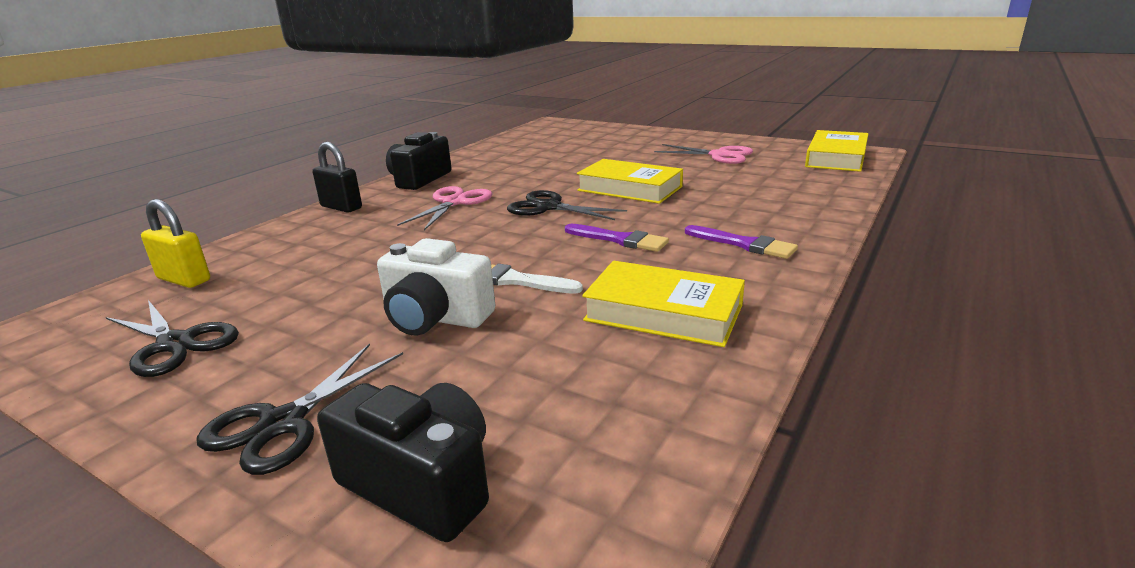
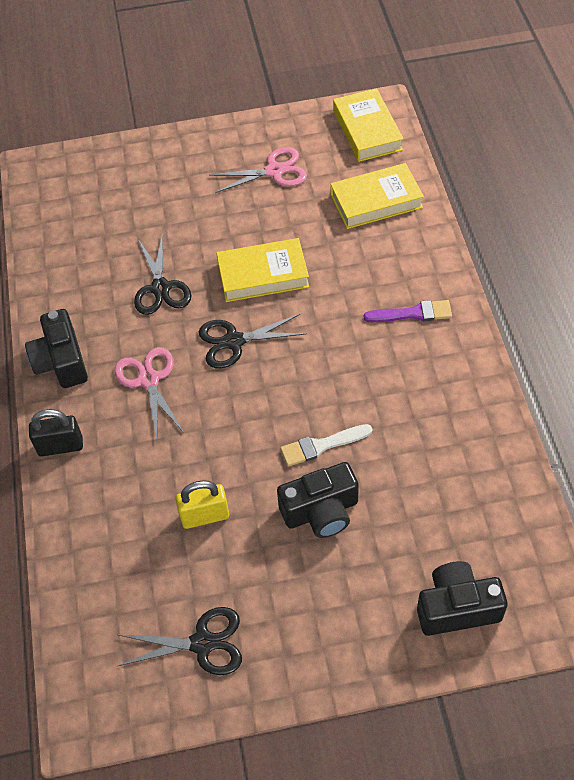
camera: 40 degrees left, 30 degrees up
(184, 279) = (94, 602): yellow padlock -> yellow padlock (205, 516)
(283, 423) = (353, 632): black scissors -> black scissors (160, 288)
(435, 318) = (321, 511): white camera -> black camera
(619, 240) = (333, 356): purple brush -> none
(663, 312) = (435, 419): yellow book -> yellow book (376, 201)

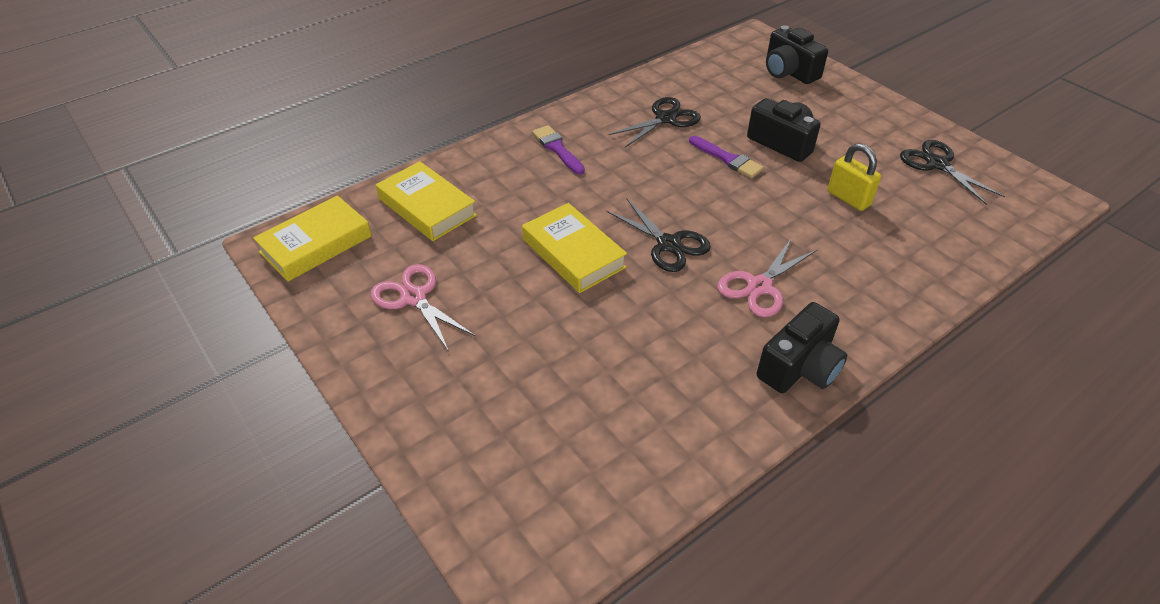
camera: 120 degrees left, 10 degrees down
(60, 446) = (885, 319): black padlock -> none
(160, 288) = (644, 326): black scissors -> black scissors (666, 119)
(322, 445) = (727, 159): white brush -> purple brush

